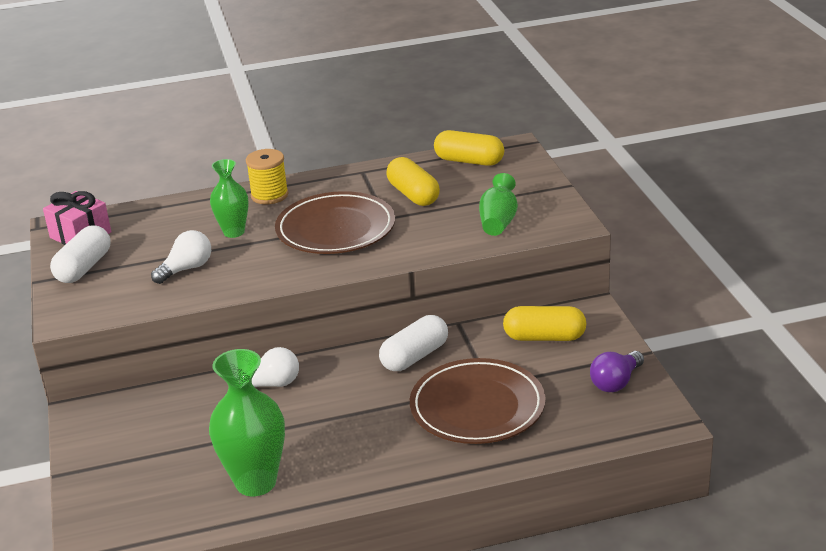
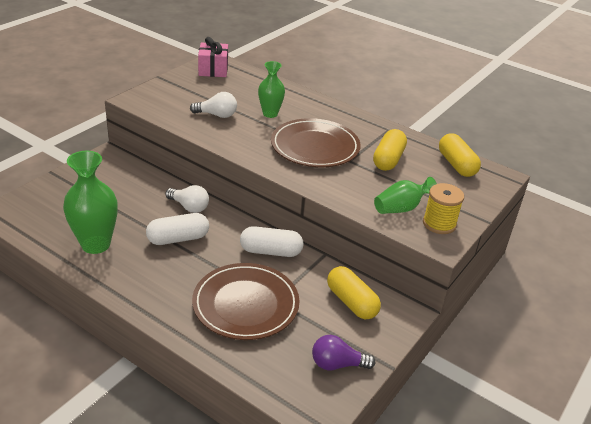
camera: 45 degrees right, 5 degrees up
(84, 268) = (184, 84): white capsule -> white capsule (178, 239)
(269, 195) = (321, 109): yellow spool -> yellow spool (439, 224)

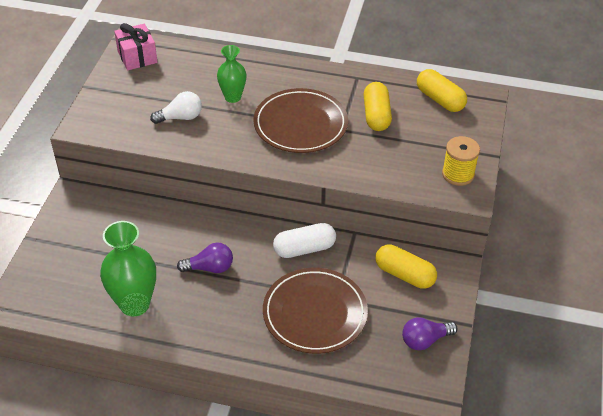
camera: 20 degrees left, 10 degrees up
(178, 239) = (209, 268): white capsule -> purple light bulb
(189, 207) = (197, 228): white light bulb -> none
(401, 208) = (417, 169): green vase -> none

